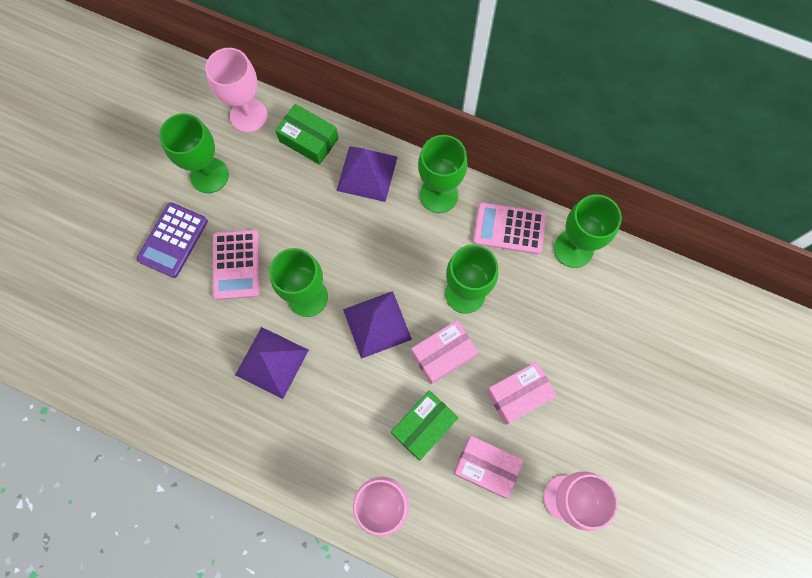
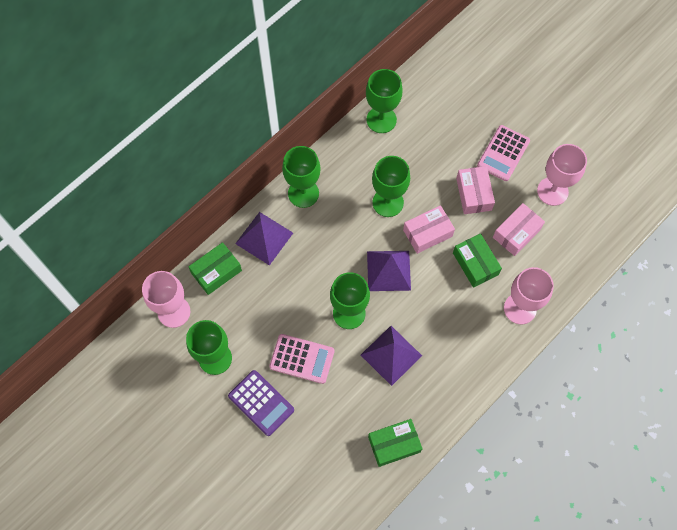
camera: 70 degrees left, 5 degrees down
(165, 401) = (394, 444): none -> green box
(443, 354) = (427, 233): pink box -> pink box turned 75 degrees clockwise
(509, 229) = (349, 155): pink calculator -> pink calculator (503, 153)

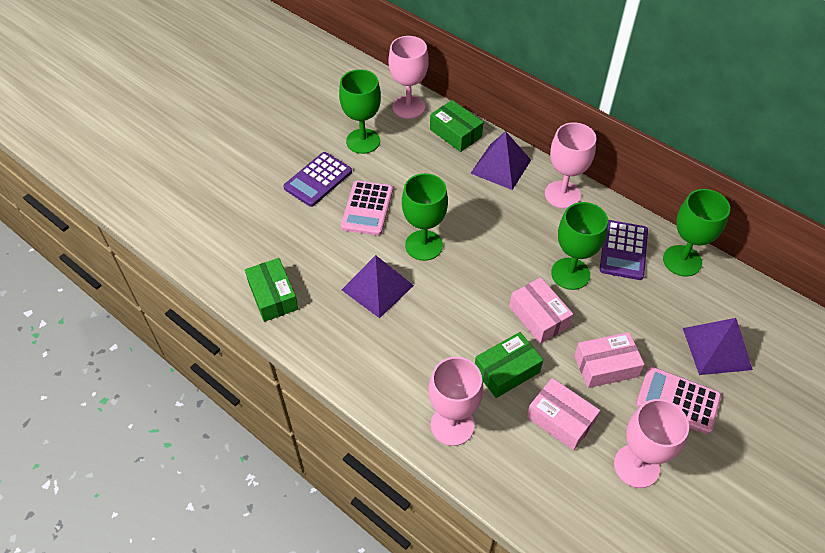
camera: 85 degrees right, 15 degrees down
(303, 193) = (562, 194): green goblet -> pink goblet
(367, 159) = (623, 250): none -> purple calculator
(388, 270) = (482, 279): purple pyramid -> purple pyramid (717, 348)

